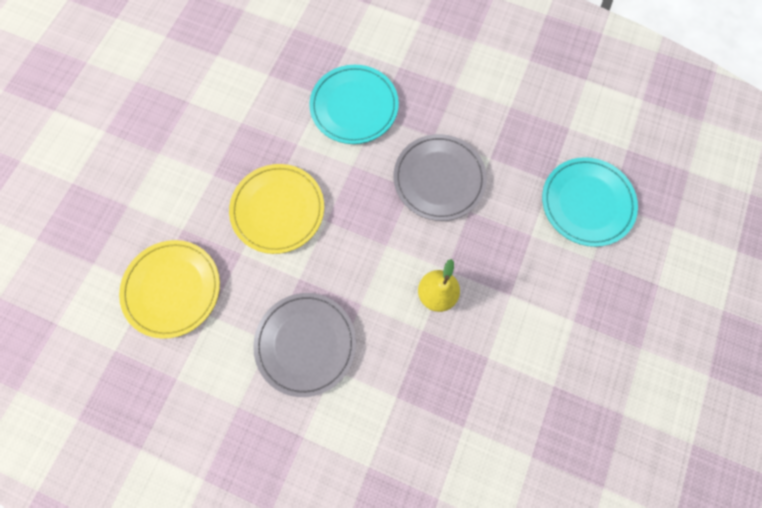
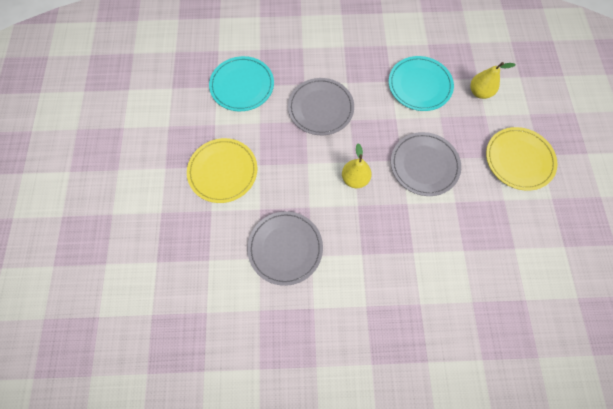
camera: 25 degrees left, 5 degrees down
(173, 289) = (174, 254): yellow plate -> yellow plate (519, 160)
(537, 316) = (424, 165): none -> grey plate
(666, 248) = (479, 92): none -> yellow pear

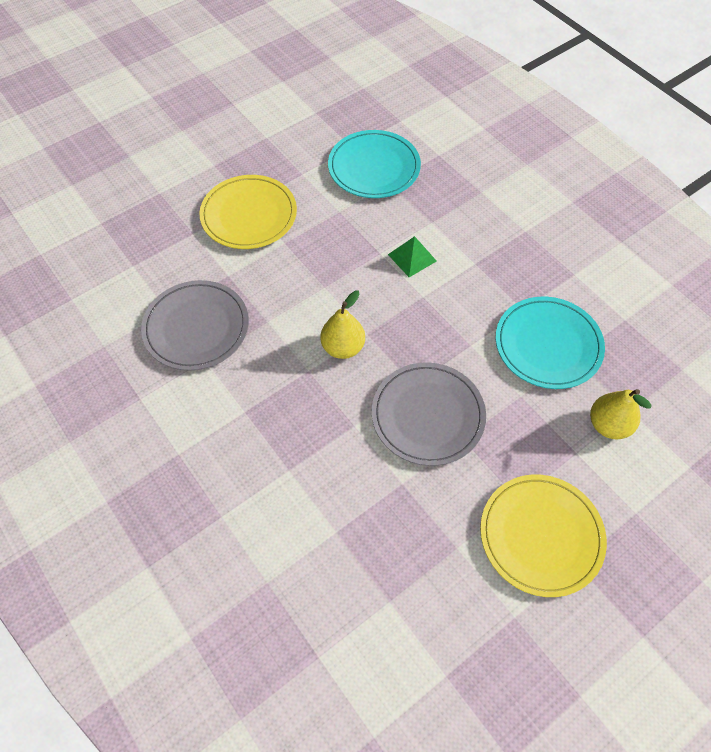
camera: 55 degrees right, 10 degrees down
(321, 108) = (412, 257): grey plate -> green pyramid

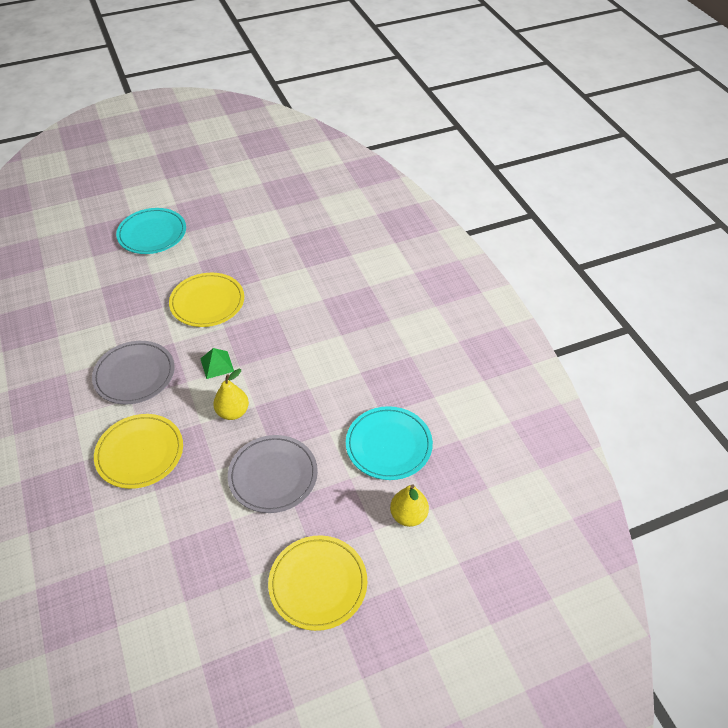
camera: 15 degrees right, 10 degrees down
(248, 427) = (140, 453): none -> yellow plate
(374, 167) = (315, 286): turquoise plate -> turquoise plate (152, 234)
(412, 257) = (314, 358): green pyramid -> green pyramid (217, 365)

